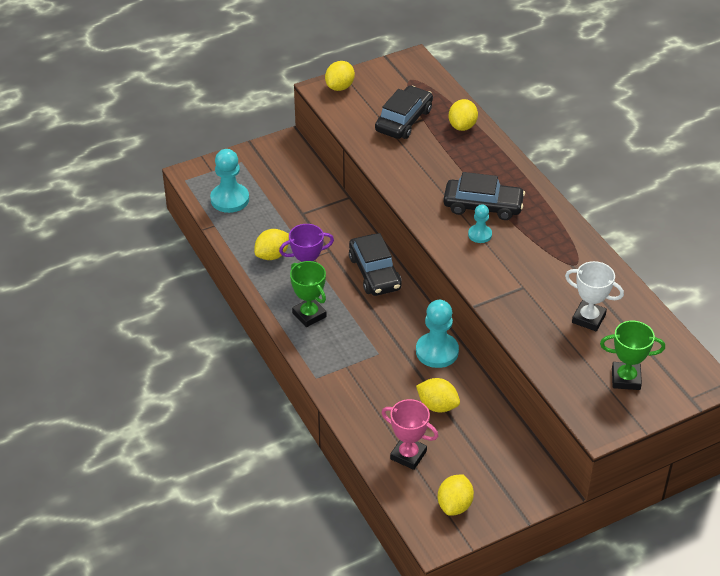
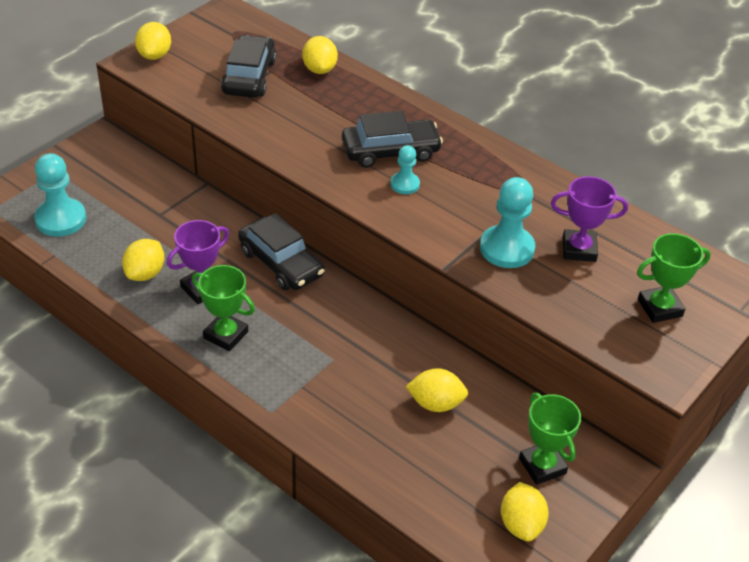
camera: 25 degrees left, 0 degrees up
(408, 455) = (433, 477): pink trophy -> none
(437, 351) = (401, 337): turquoise pawn -> turquoise pawn (507, 249)
(493, 471) = (542, 466): none -> green trophy
(588, 318) = (579, 249): white trophy -> purple trophy

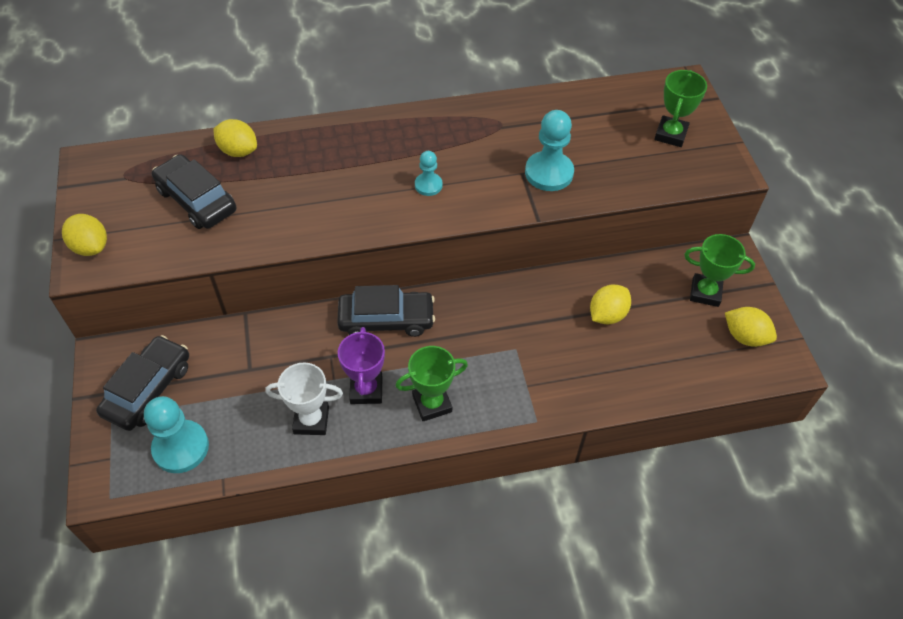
camera: 50 degrees left, 10 degrees up
(145, 273) = (311, 420): yellow lemon -> white trophy
(390, 151) = (383, 170): black car -> black car (148, 389)
(579, 249) = (583, 137): purple trophy -> none

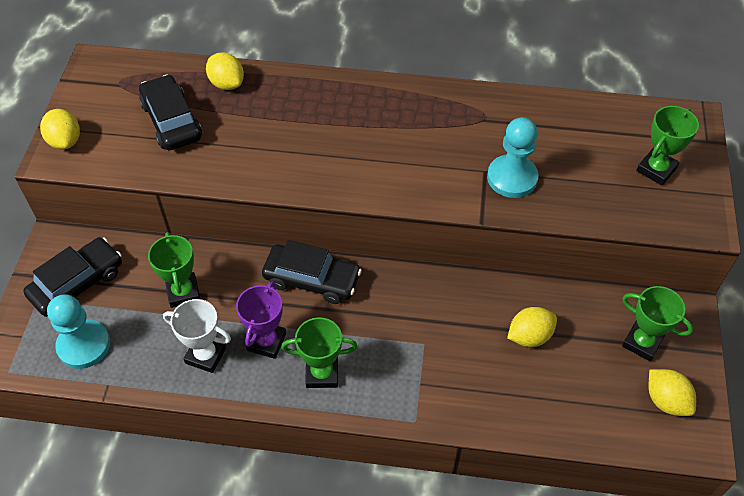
camera: 20 degrees right, 0 degrees up
(263, 367) = (183, 292): none -> green trophy
(428, 185) = (388, 160): turquoise pawn -> none

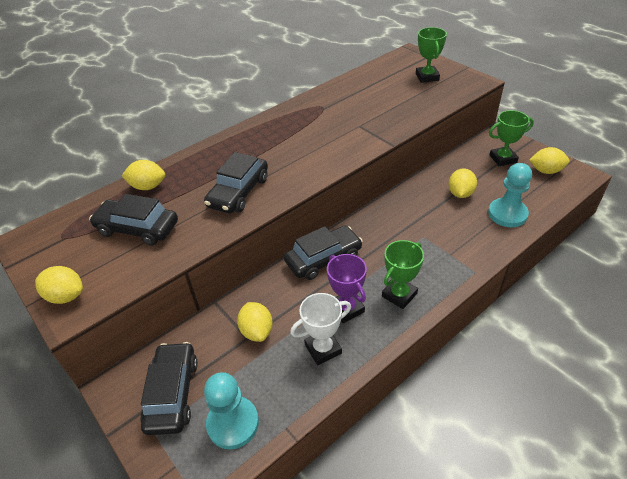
camera: 45 degrees left, 10 degrees down
(183, 292) = (257, 331): green trophy -> yellow lemon
(282, 152) = (238, 192): none -> black car
(512, 178) = (375, 119): turquoise pawn -> turquoise pawn (507, 214)

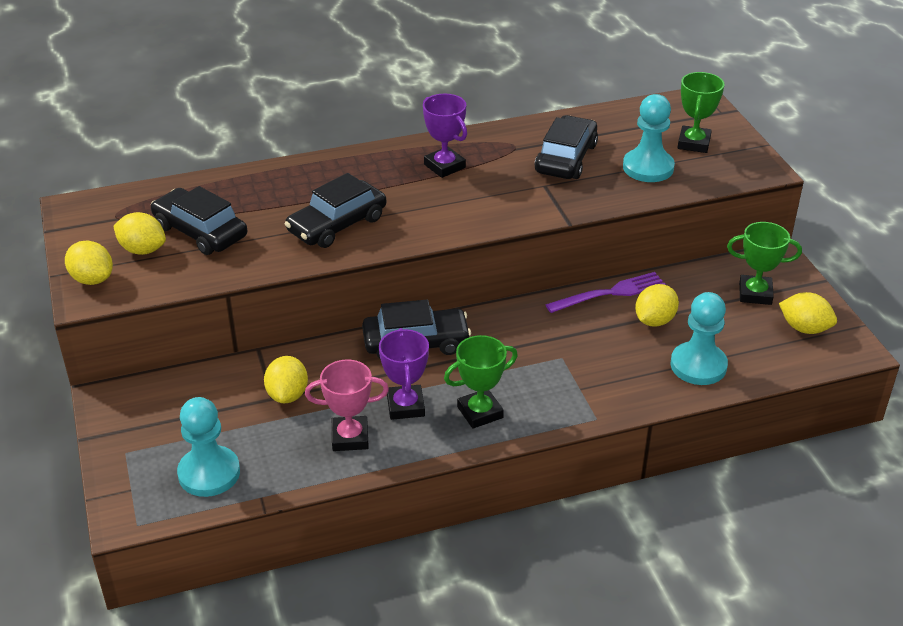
camera: 20 degrees right, 5 degrees down
(148, 186) = (237, 187): yellow lemon -> yellow lemon (142, 250)
(172, 393) = (163, 424): black car -> black car (566, 158)
(286, 131) = (444, 166): none -> purple trophy
(323, 349) = (350, 437): white trophy -> pink trophy
(413, 98) = (648, 168): none -> turquoise pawn
(421, 184) = (610, 293): none -> purple fork

